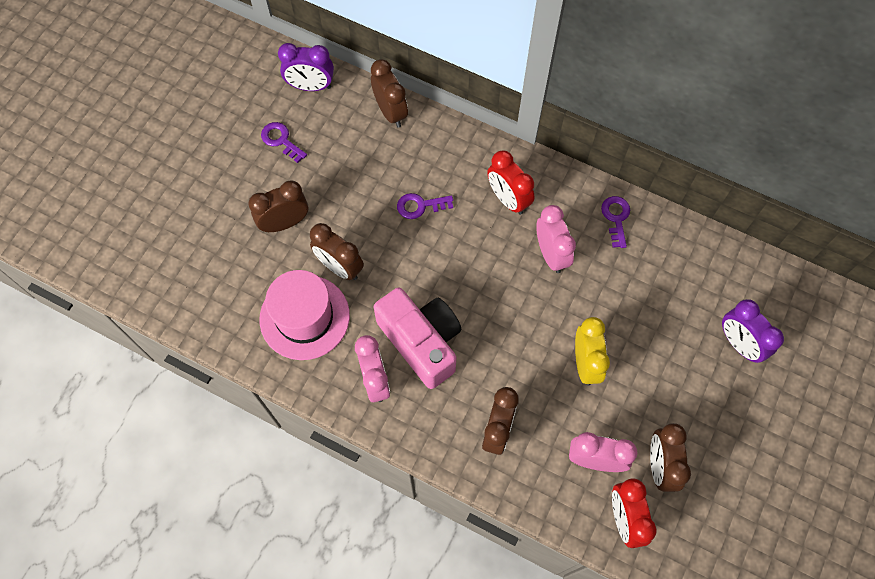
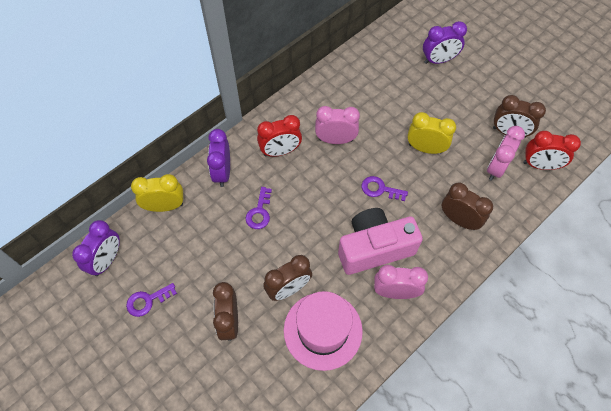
camera: 70 degrees left, 5 degrees down
(390, 112) = (165, 206): brown clock -> yellow clock
(455, 150) = (222, 172): none -> purple clock
(616, 218) = (323, 92): purple key -> purple key (380, 189)

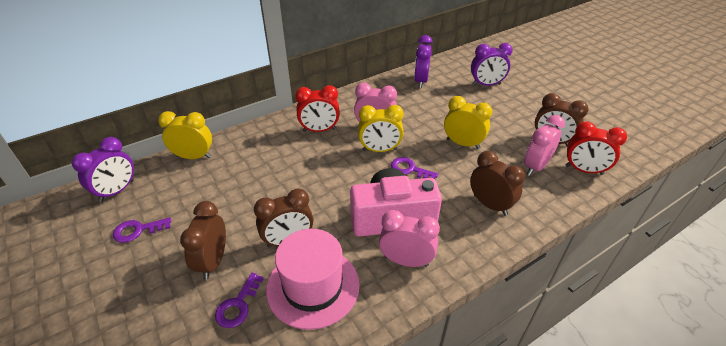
camera: 10 degrees right, 20 degrees down
(222, 172) = (259, 138): purple clock -> purple clock (420, 81)
(259, 212) = (282, 172): purple key -> purple key (238, 305)
(346, 169) = (379, 150): none -> yellow clock

